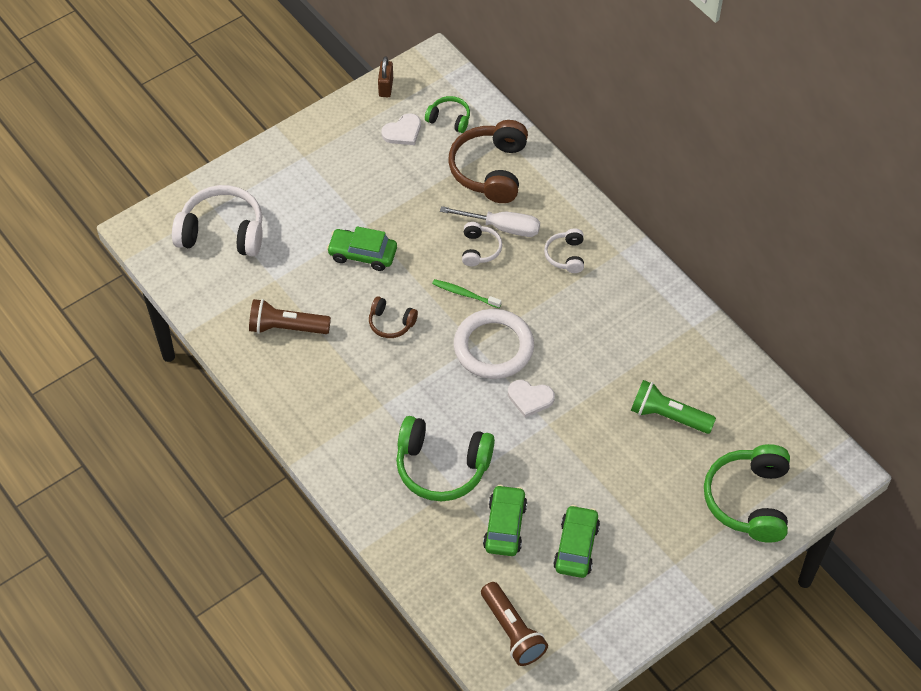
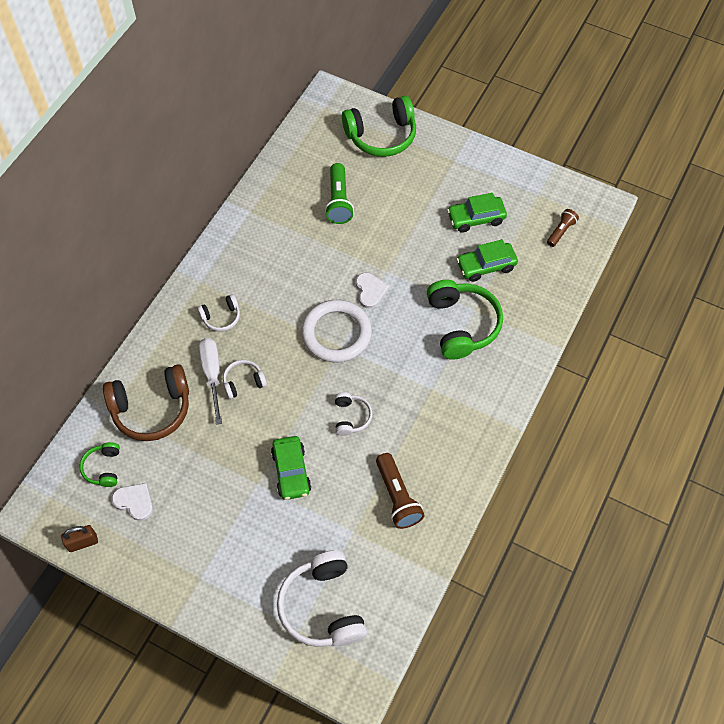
camera: 115 degrees left, 5 degrees up
(391, 323) = (351, 417): brown headphones -> white headphones
(464, 294) = (295, 374): green toothbrush -> none
(512, 631) = (561, 231): brown flashlight -> brown flashlight, size x0.62

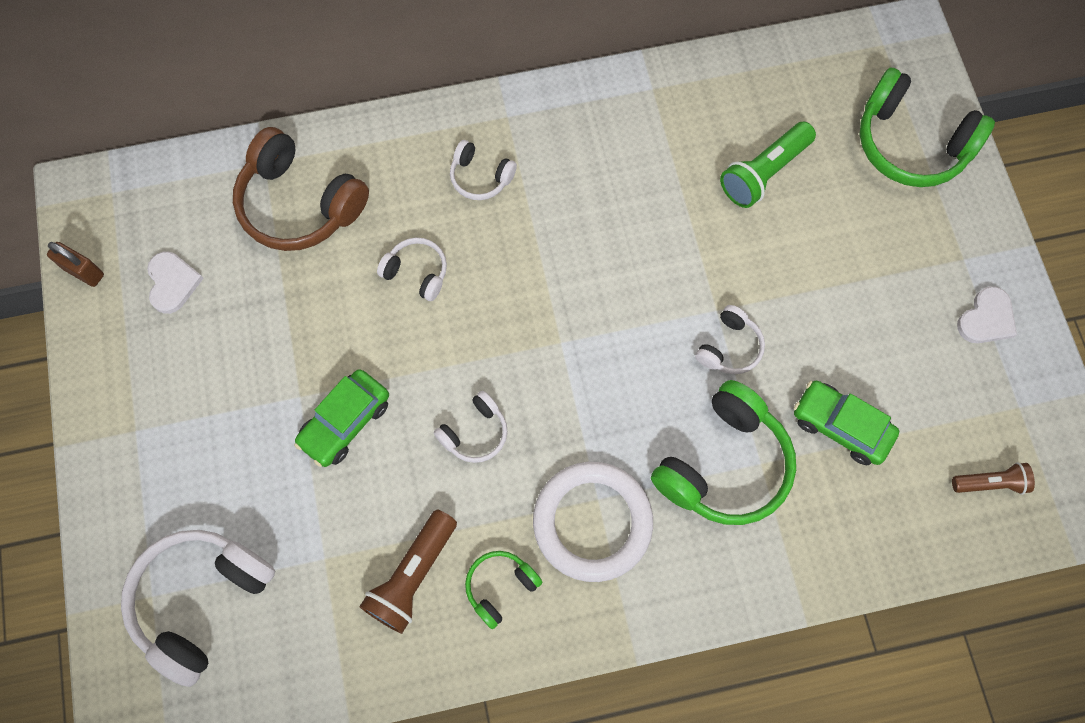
camera: 50 degrees right, 10 degrees up
(103, 468) = (187, 216): green headphones -> green headphones (500, 587)
(212, 374) = (397, 230): white screwdriver -> none
(336, 333) = (574, 322): white ring -> white ring (592, 522)
(370, 291) = (670, 314): white heart -> white heart (986, 319)
(409, 280) = (729, 347): none -> white headphones
(476, 218) = (901, 357): green car -> none

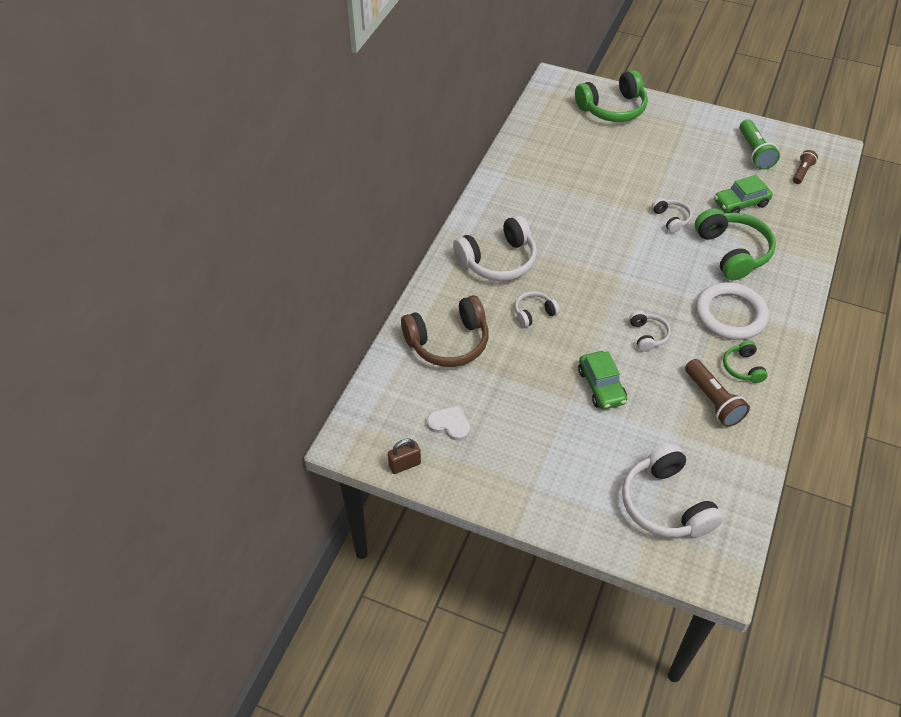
camera: 55 degrees left, 20 degrees down
(480, 177) = (498, 261): white headphones -> white headphones, size x1.95
(764, 173) = (587, 161): green flashlight -> green flashlight (754, 152)
(986, 319) = (721, 132): white heart -> none

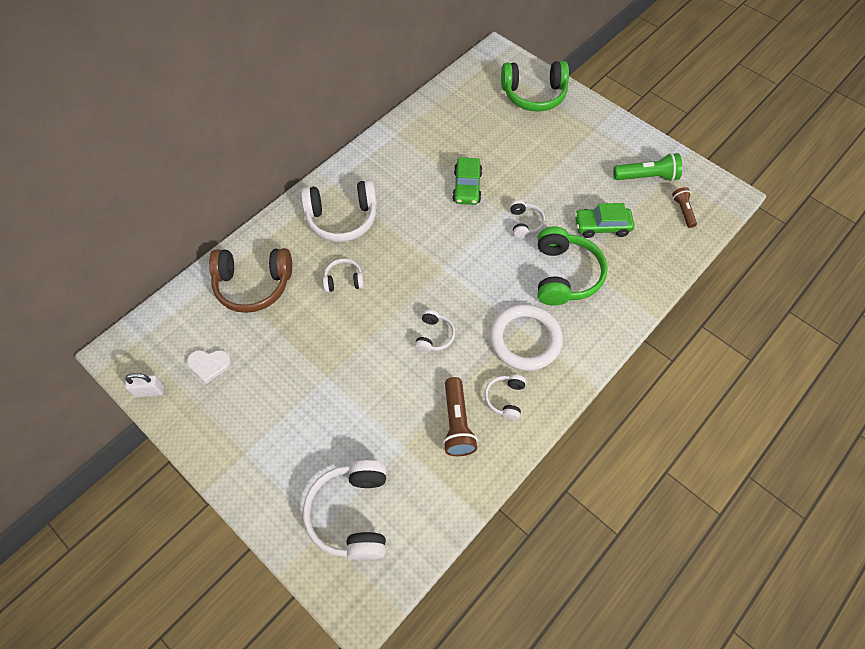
camera: 20 degrees right, 10 degrees up
(405, 465) = (149, 391): brown padlock -> white padlock
(449, 424) = (209, 365): white heart -> white heart turned 135 degrees clockwise
(601, 386) = (362, 373): green car -> green car (467, 187)
(742, 367) = (505, 398): green headphones -> white headphones
(754, 152) = (646, 177): green flashlight -> green flashlight turned 105 degrees counterclockwise
(802, 172) = (683, 211): brown flashlight -> brown flashlight turned 60 degrees counterclockwise

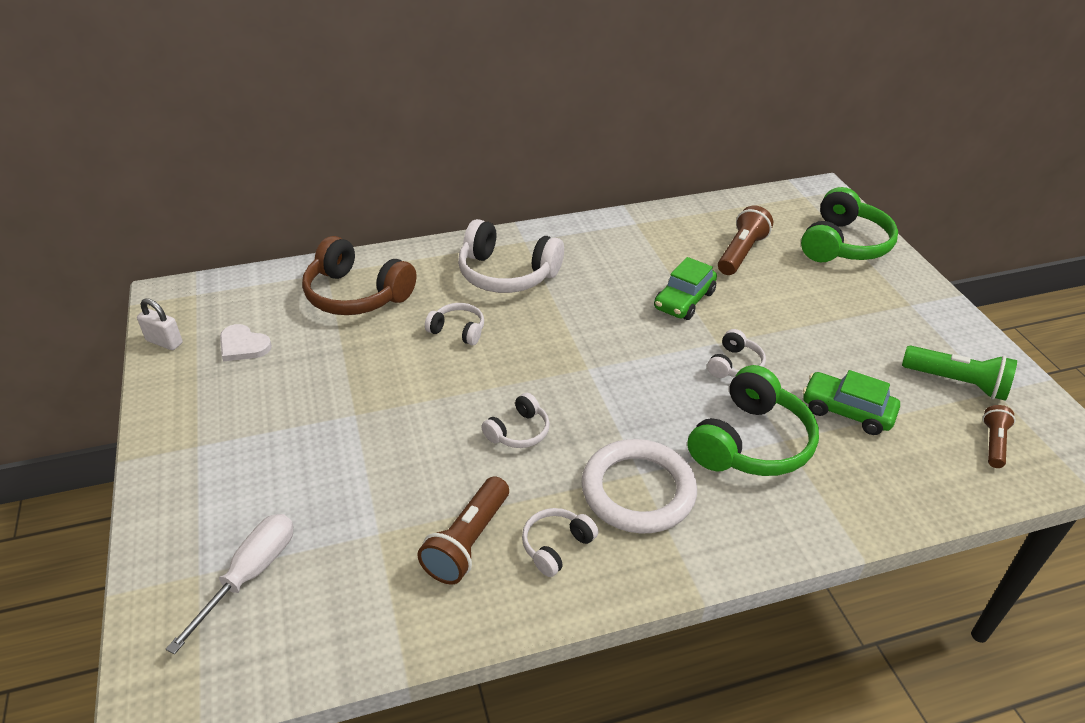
camera: 30 degrees right, 20 degrees down
(352, 513) = (250, 574): white headphones -> white screwdriver
(478, 130) = (741, 253): none -> brown flashlight
(534, 95) = (843, 244): green headphones -> green headphones turned 90 degrees counterclockwise

